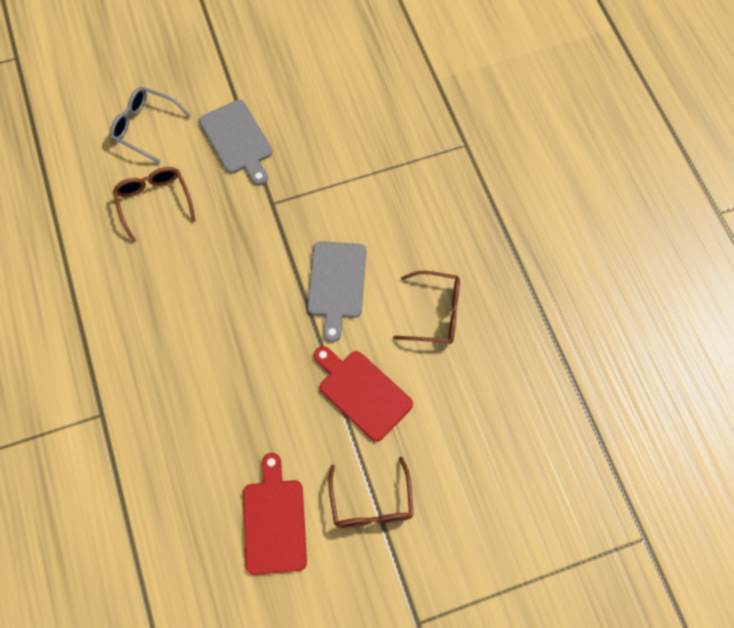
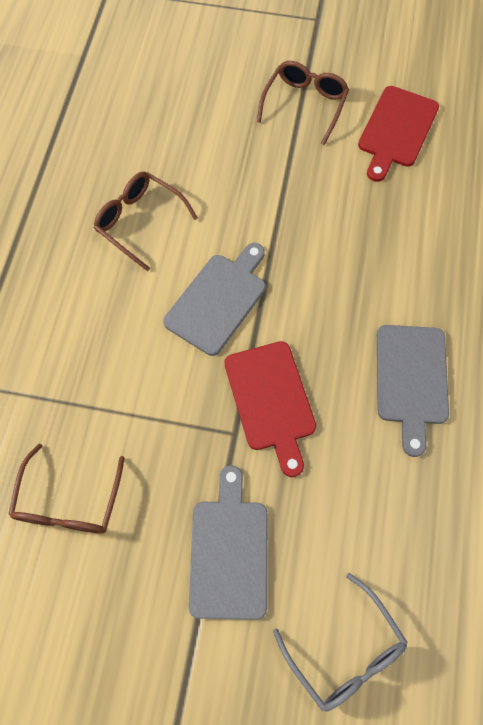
camera: 150 degrees left, 0 degrees up
(154, 202) = (379, 517): brown glasses -> brown glasses (69, 501)
(169, 298) = (411, 380): none -> grey cutting board
(362, 392) = (258, 189): red cutting board -> red cutting board (271, 401)

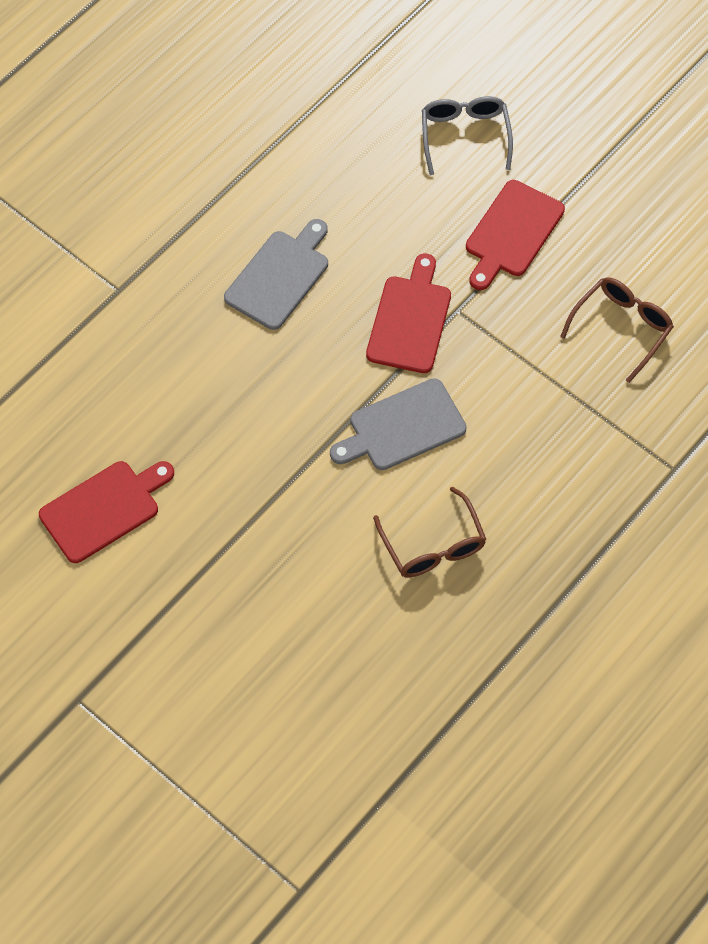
camera: 150 degrees left, 5 degrees down
(229, 551) = (512, 233): grey cutting board -> red cutting board
(304, 105) = (177, 591): brown glasses -> none

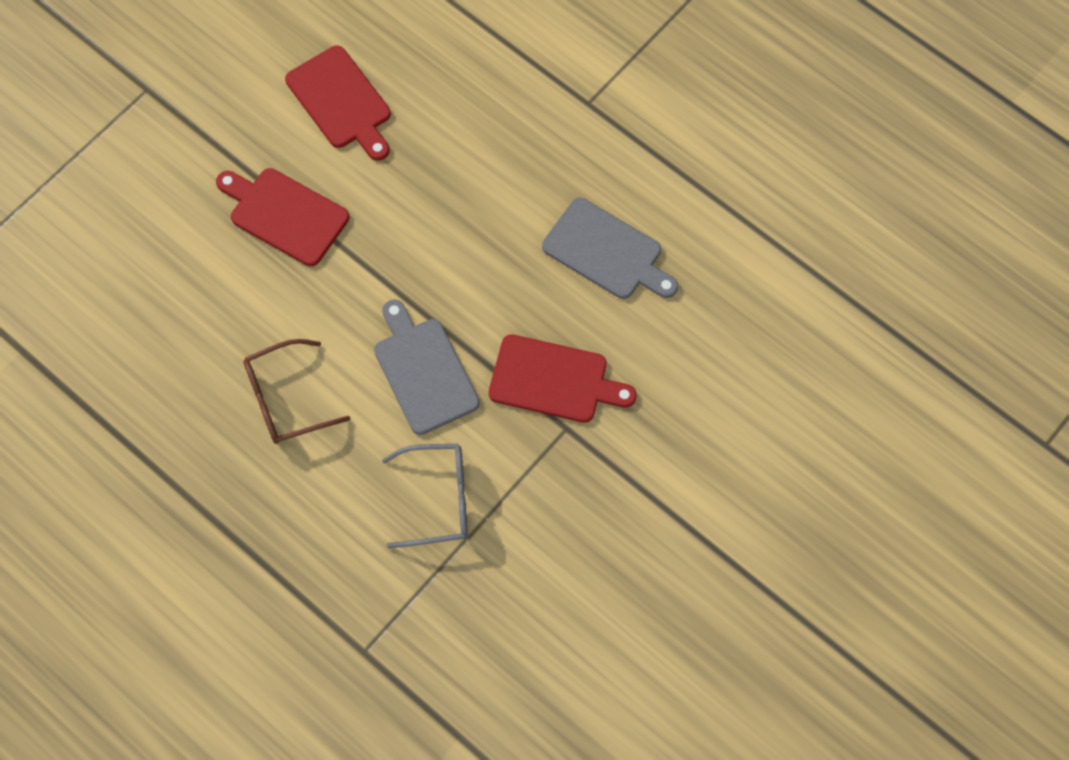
camera: 90 degrees right, 5 degrees up
(465, 136) = (798, 442): grey glasses -> grey glasses (438, 499)
(512, 233) = (668, 489): red cutting board -> red cutting board (284, 214)
(621, 328) = (544, 604): brown glasses -> none

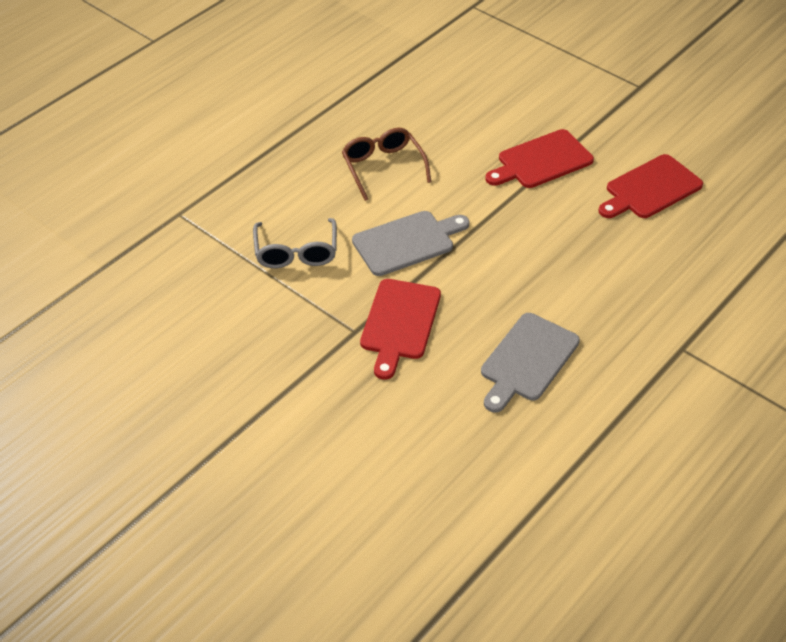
camera: 90 degrees right, 20 degrees down
(284, 214) = (541, 161): red cutting board -> red cutting board turned 150 degrees counterclockwise

